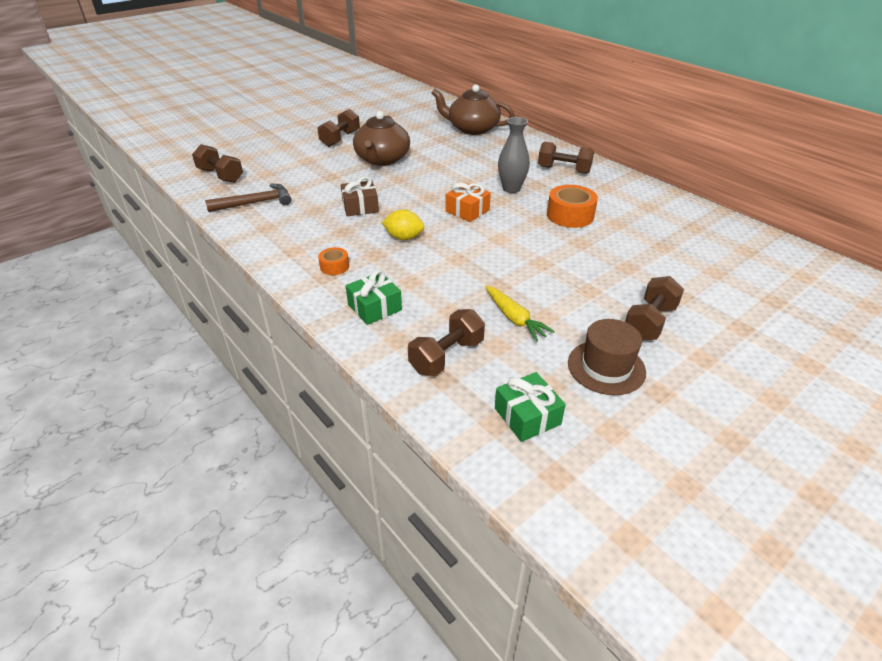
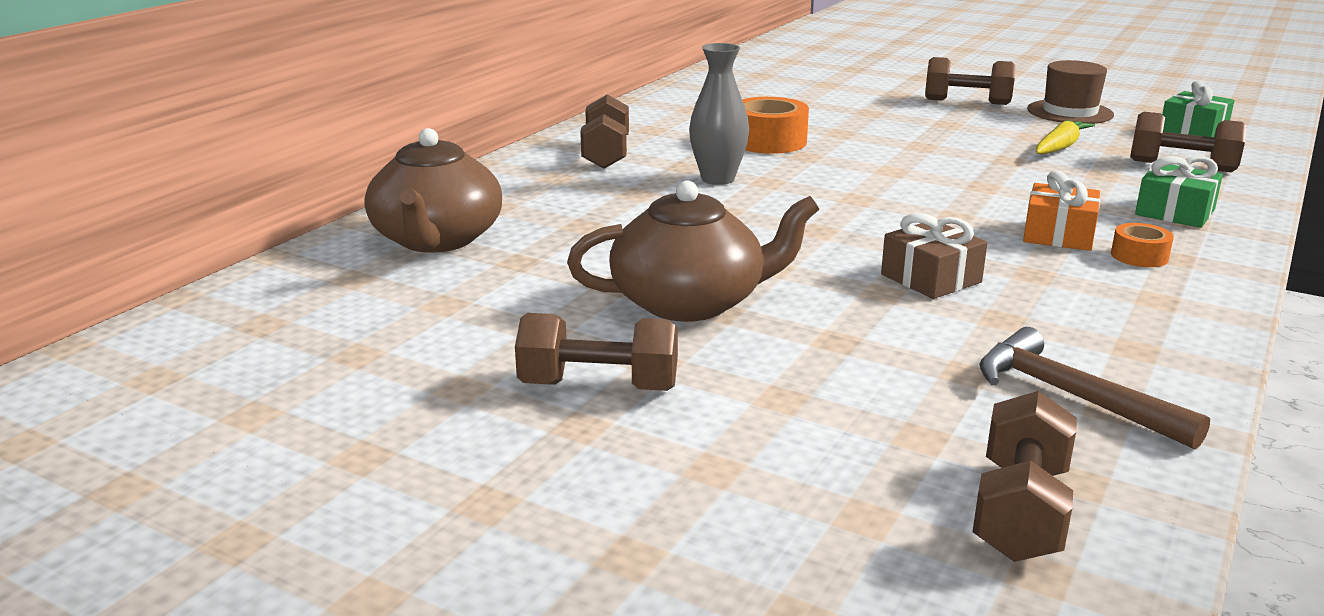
camera: 110 degrees left, 15 degrees down
(404, 238) = (981, 225): yellow lemon -> none
(467, 211) = (833, 197): orange gift -> orange gift (1058, 235)

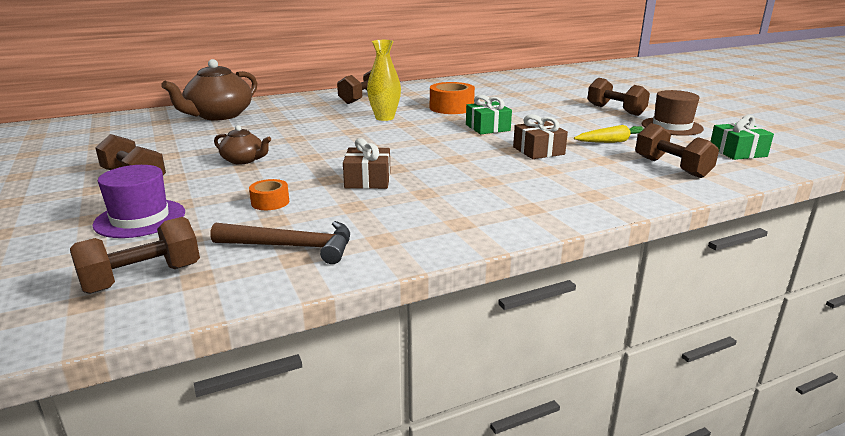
camera: 35 degrees right, 0 degrees up
(690, 302) = (243, 160): brown teapot -> brown teapot, size x0.53
(718, 179) = (384, 118): grey vase -> yellow vase
(787, 440) = (140, 218): none -> purple hat
(1016, 180) = (538, 151): none -> brown gift
(1058, 235) = (489, 180): orange gift -> none
(1072, 396) = (291, 246): brown hammer -> brown hammer turned 105 degrees clockwise
(1139, 256) = (508, 201): orange tape -> orange tape (270, 202)
(1174, 212) = (595, 188): green gift -> green gift (487, 127)

